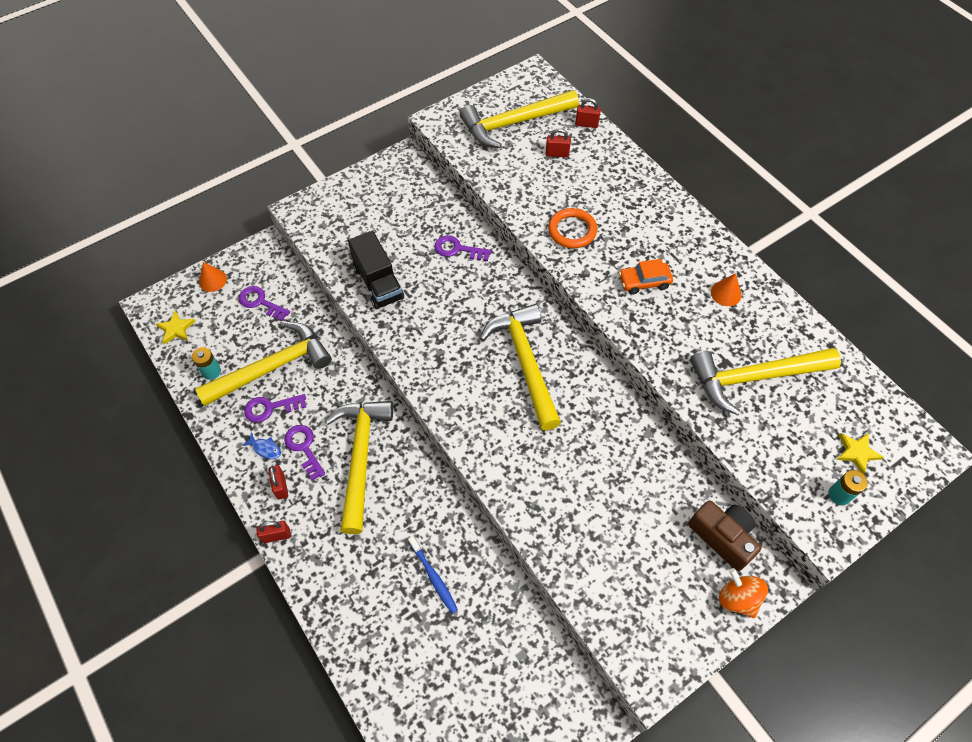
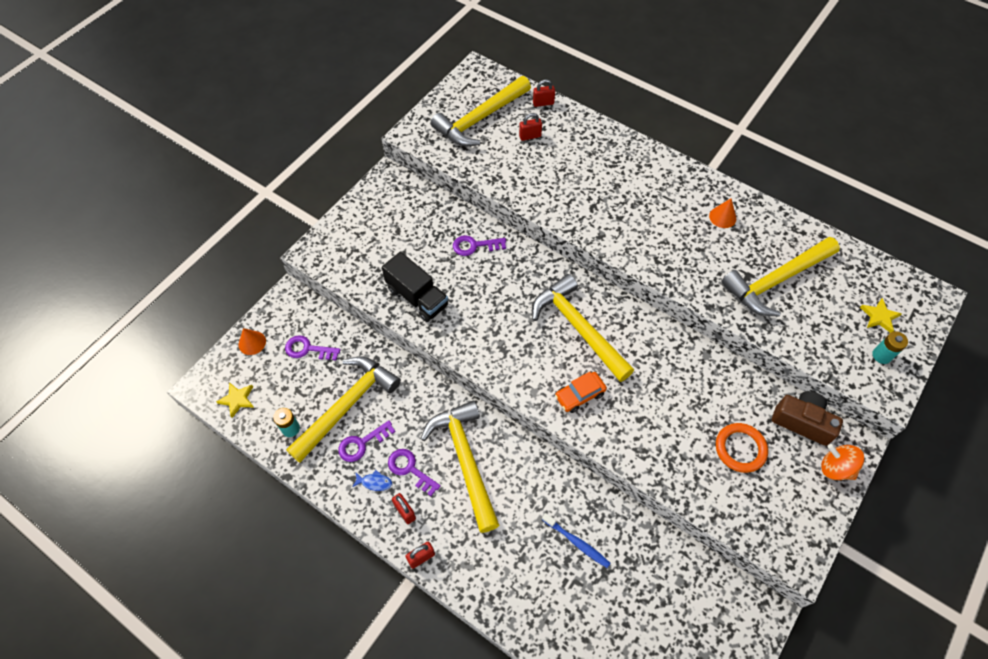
camera: 20 degrees left, 0 degrees up
(572, 230) = (573, 200): orange ring -> orange ring (740, 449)
(644, 282) = (653, 227): orange car -> orange car (579, 395)

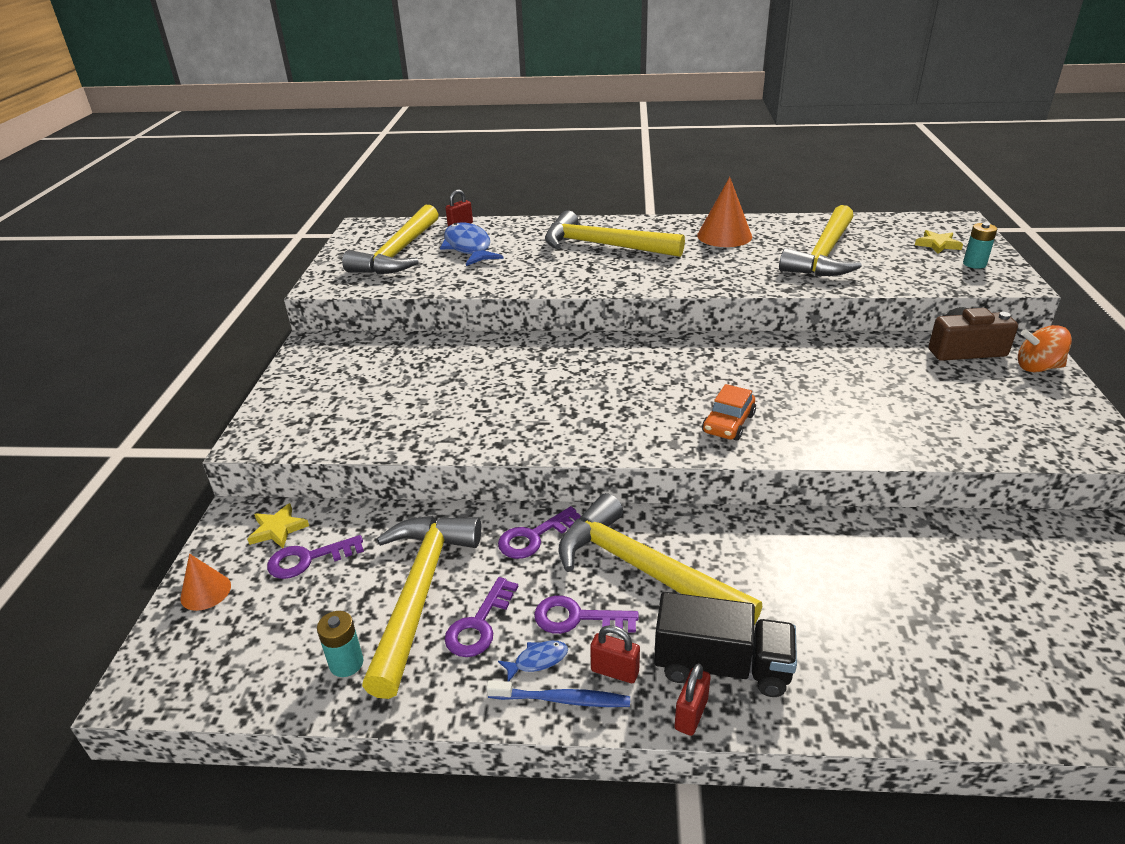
camera: 30 degrees left, 25 degrees down
(237, 400) = (223, 672): yellow star -> yellow star (278, 529)
(417, 297) = (441, 423): black truck -> black truck (721, 666)
(475, 246) = (475, 357): purple key -> purple key (534, 537)
(530, 136) = (468, 247): red padlock -> blue fish
(576, 542) = (868, 580): blue toothbrush -> blue toothbrush (561, 699)
(578, 328) = (665, 374): yellow hammer -> yellow hammer (603, 246)
(722, 217) = (724, 236): orange cone -> orange cone, size x1.72
(740, 449) = (939, 392): orange ring -> none

